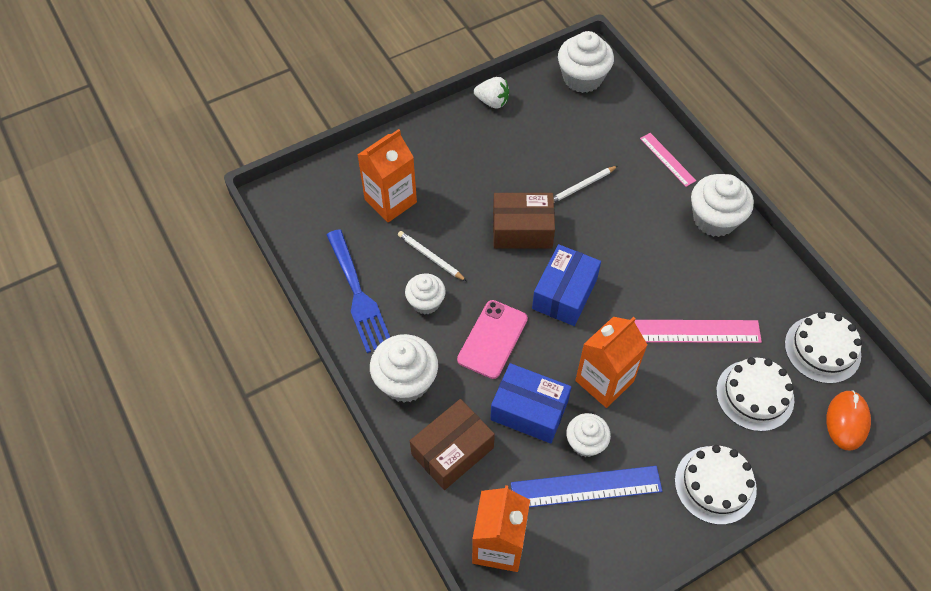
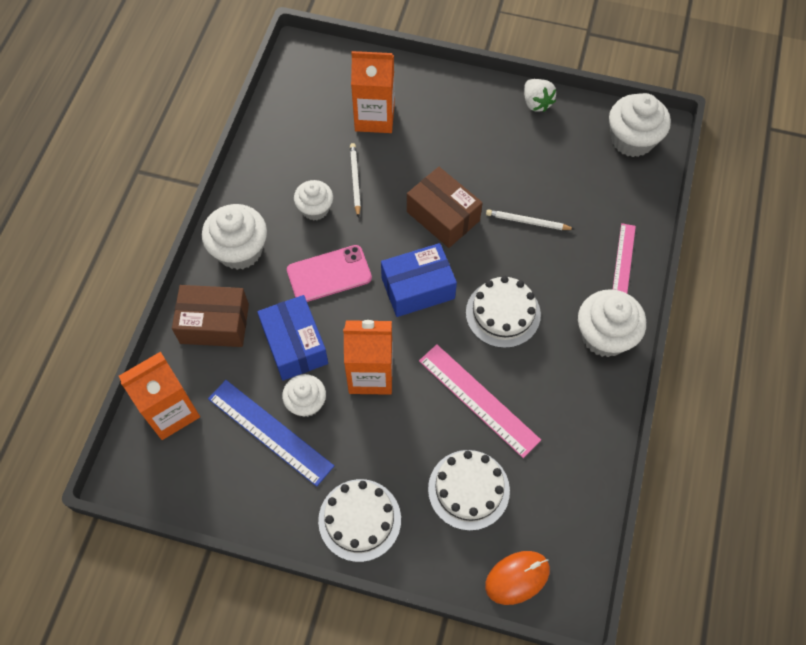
camera: 45 degrees right, 5 degrees up
(358, 295) = (277, 165): blue fork -> none
(822, 349) = (566, 509): white cake -> white cake (503, 313)

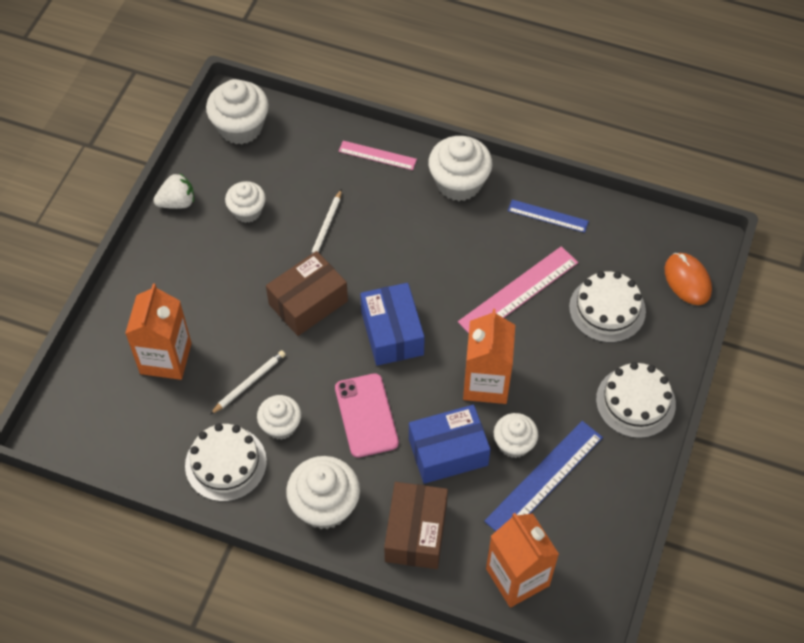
camera: 85 degrees left, 5 degrees down
(355, 180) = (249, 383): white pencil -> white pencil turned 135 degrees clockwise
(503, 313) = (428, 262): white cake -> white cake (226, 463)
(536, 157) = (247, 211): none -> white cupcake
(578, 425) = (548, 216): none -> blue ruler

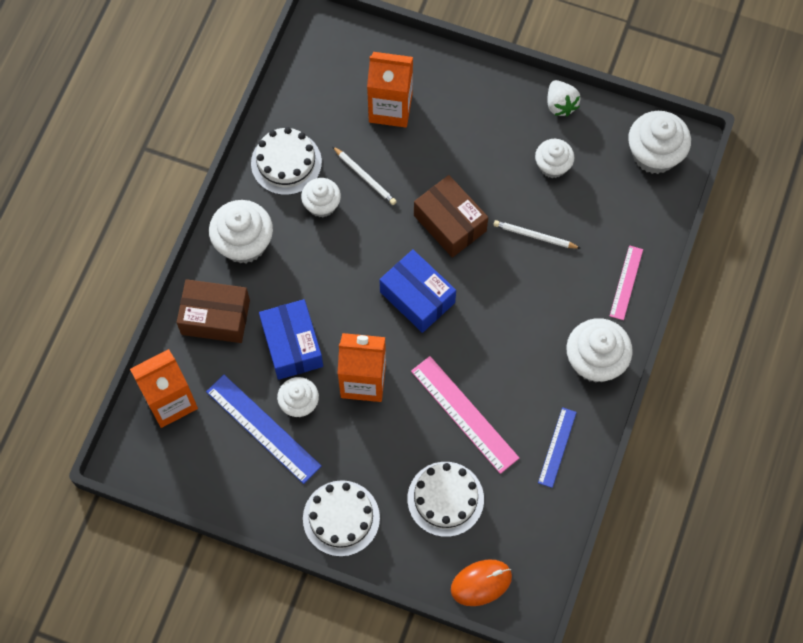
camera: 90 degrees right, 10 degrees up
(366, 415) = (330, 275): pink phone -> none
(392, 333) = (417, 297): blue box -> blue box turned 60 degrees clockwise

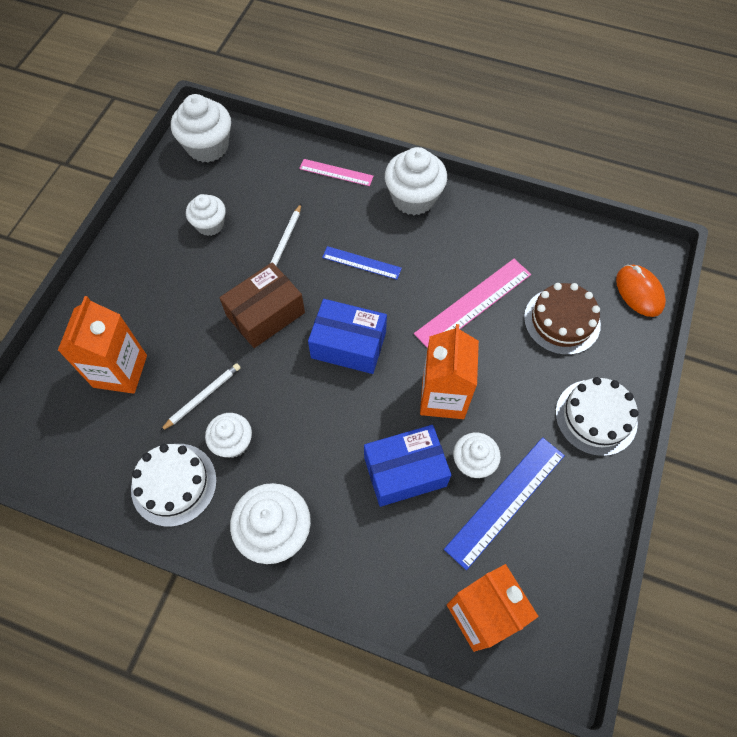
camera: 90 degrees left, 5 degrees down
(215, 317) = (371, 562): brown box -> none
(417, 297) = (348, 345): blue box -> blue box turned 60 degrees clockwise
(445, 499) = (562, 321): white cake -> brown cake
(557, 447) = (499, 229): blue ruler -> blue ruler (361, 263)
(560, 104) = (143, 216): white strawberry -> none

